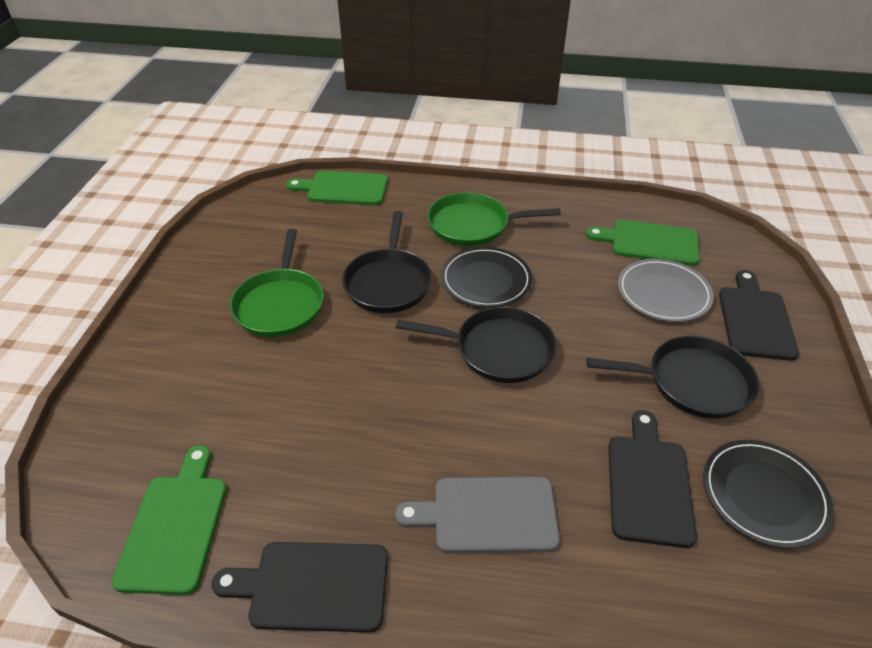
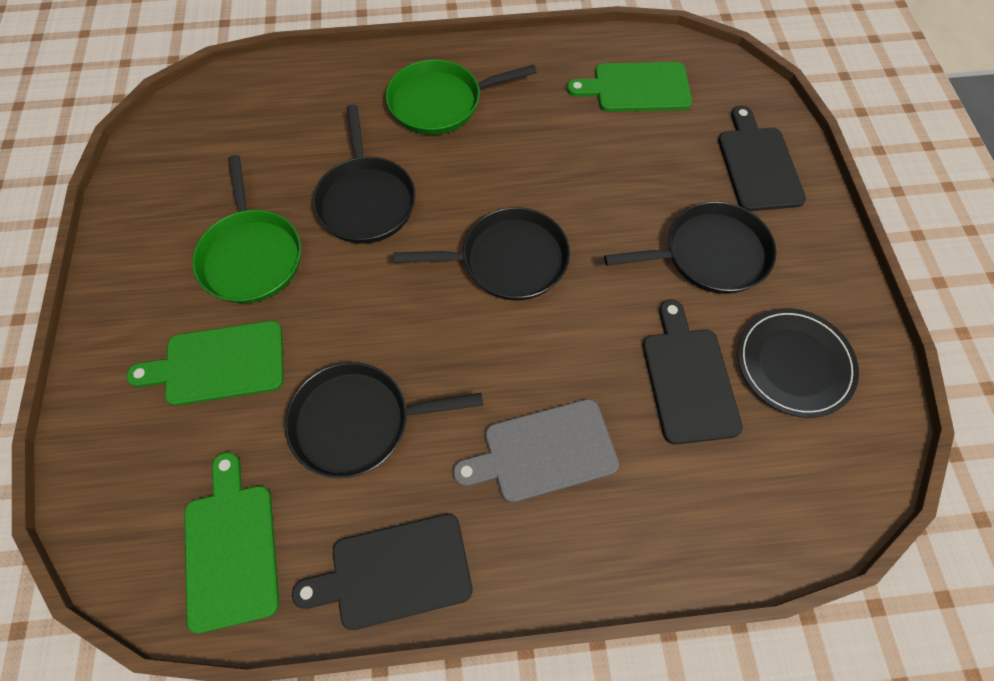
camera: 15 degrees left, 20 degrees up
(323, 449) = (358, 422): none -> black pan
(343, 188) = (274, 79): green cutting board -> green cutting board (218, 363)
(486, 280) = (473, 174): black plate -> none
(663, 293) = (662, 151): grey plate -> none

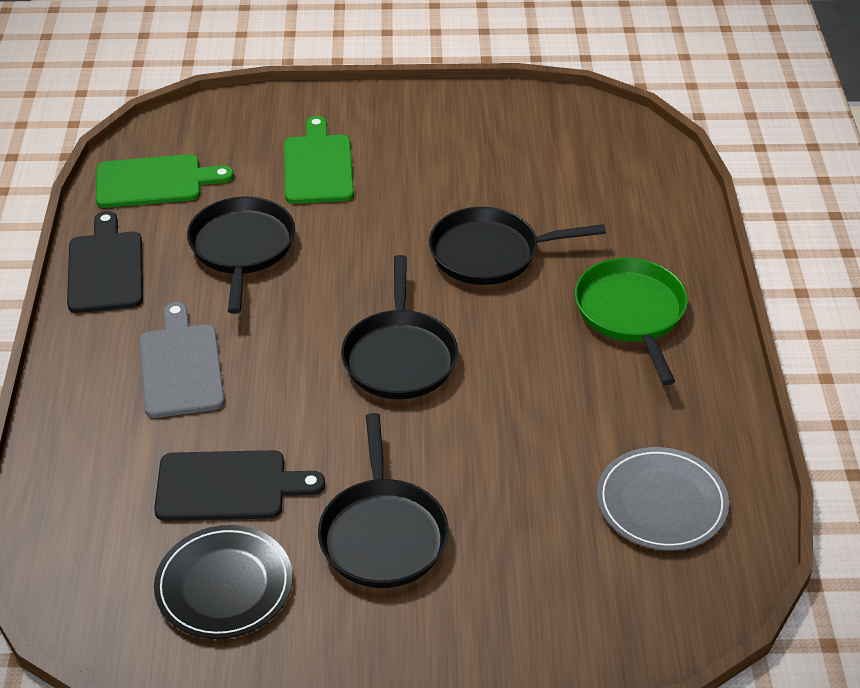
camera: 95 degrees right, 20 degrees down
(251, 256) = (429, 179): green pan -> none
(636, 88) = (661, 502): green cutting board -> grey plate
(758, 164) = (519, 614): black cutting board -> none

